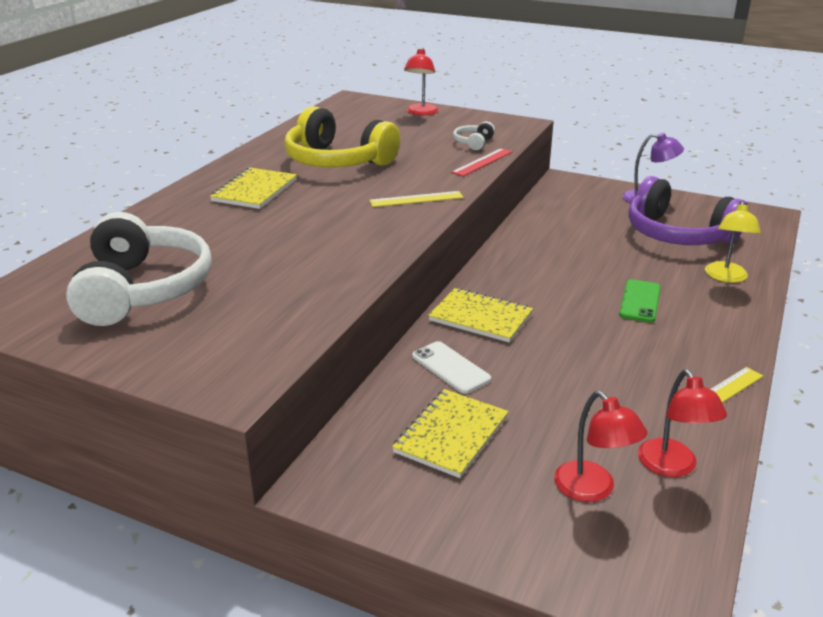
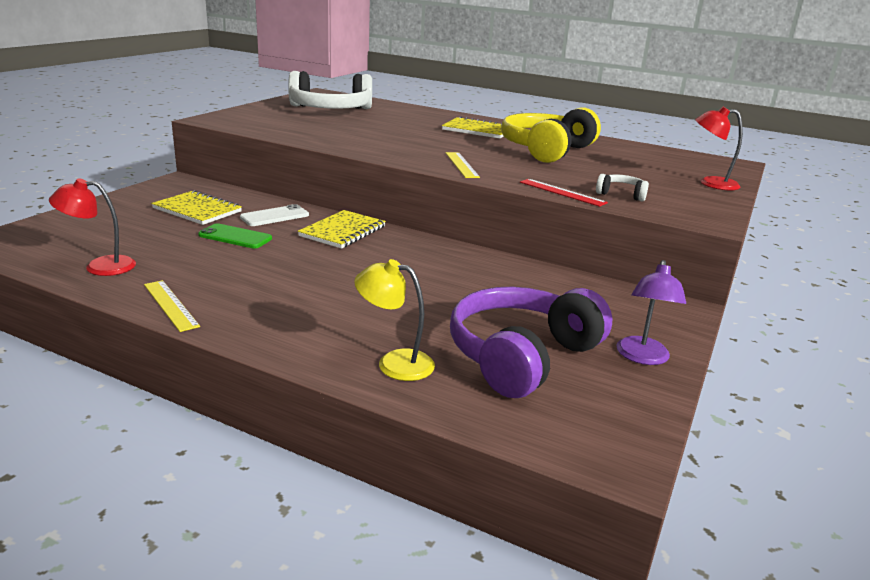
camera: 90 degrees right, 5 degrees down
(592, 490) = (105, 239): red lamp -> none
(640, 301) = (350, 299): green phone -> green phone (235, 237)

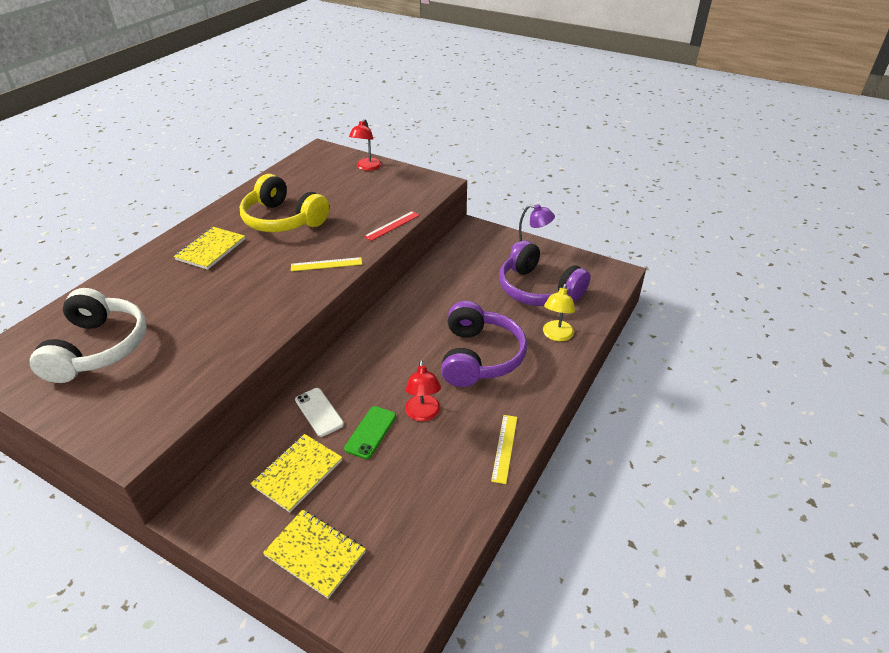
camera: 85 degrees left, 15 degrees up
(100, 266) = (441, 512): red lamp -> red lamp (423, 414)
(170, 305) = (504, 448): yellow ruler -> yellow ruler turned 45 degrees counterclockwise
(343, 231) = (357, 365): yellow notebook -> yellow notebook (315, 554)
(348, 298) = (479, 357): none -> purple headphones
(621, 194) = (394, 203): white headphones -> none

